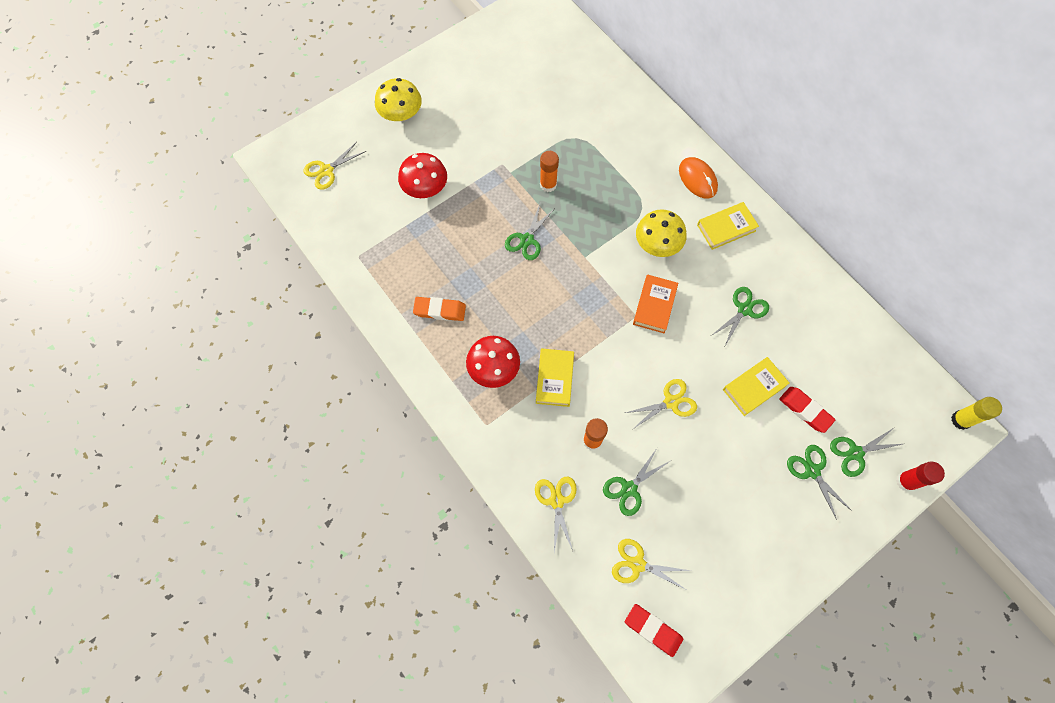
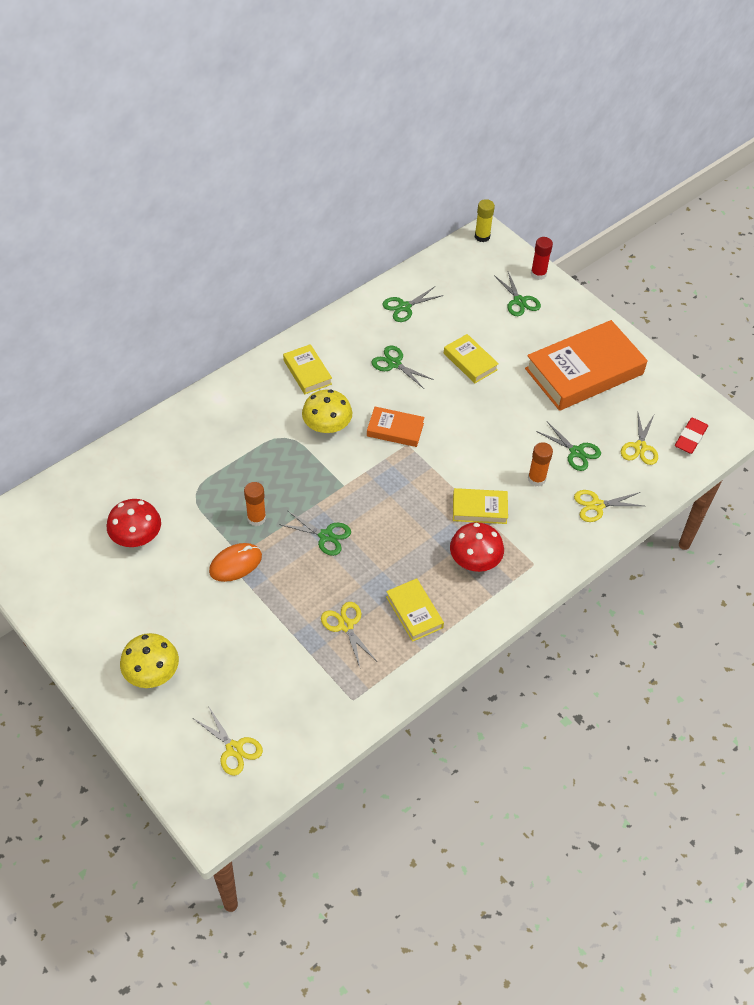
camera: 95 degrees left, 15 degrees down
(425, 188) = (260, 637): red mushroom -> red mushroom (136, 536)
(440, 310) = (414, 612): orange eraser -> yellow book
(671, 402) = (491, 420): yellow scissors -> yellow scissors (346, 625)
(697, 179) = (251, 391): orange mouse -> orange mouse (235, 564)
(749, 515) = (584, 371): none -> orange book
(805, 410) = (487, 329): red eraser -> none
(812, 471) = (539, 329): green scissors -> green scissors (404, 307)

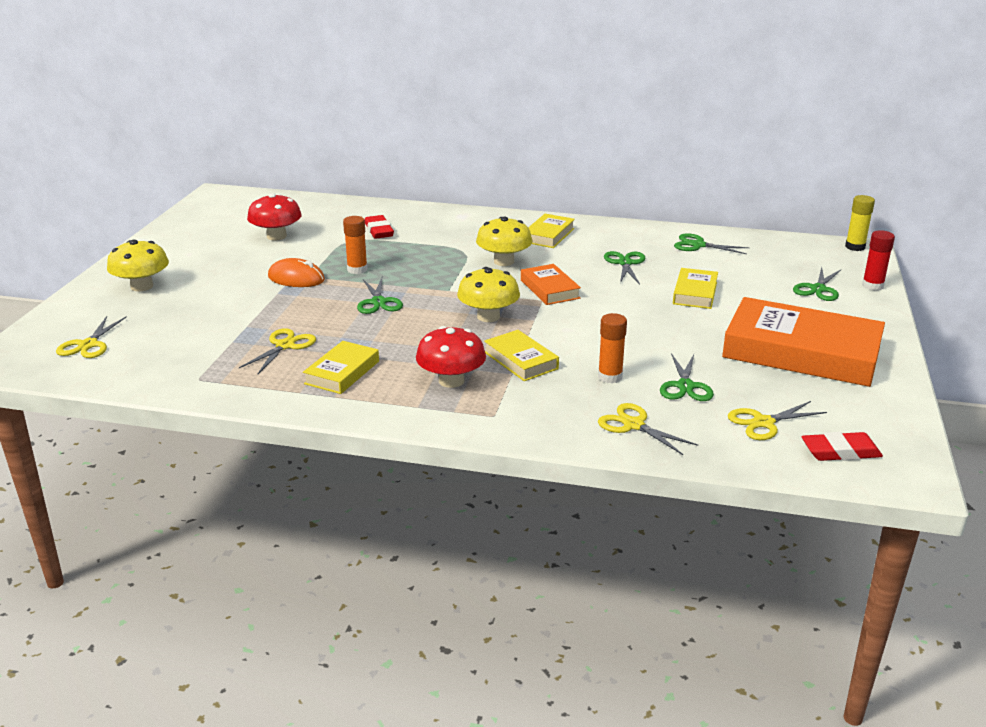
camera: 55 degrees right, 25 degrees down
(194, 465) = (379, 231): none -> red eraser
(405, 488) = (488, 316): none -> yellow mushroom

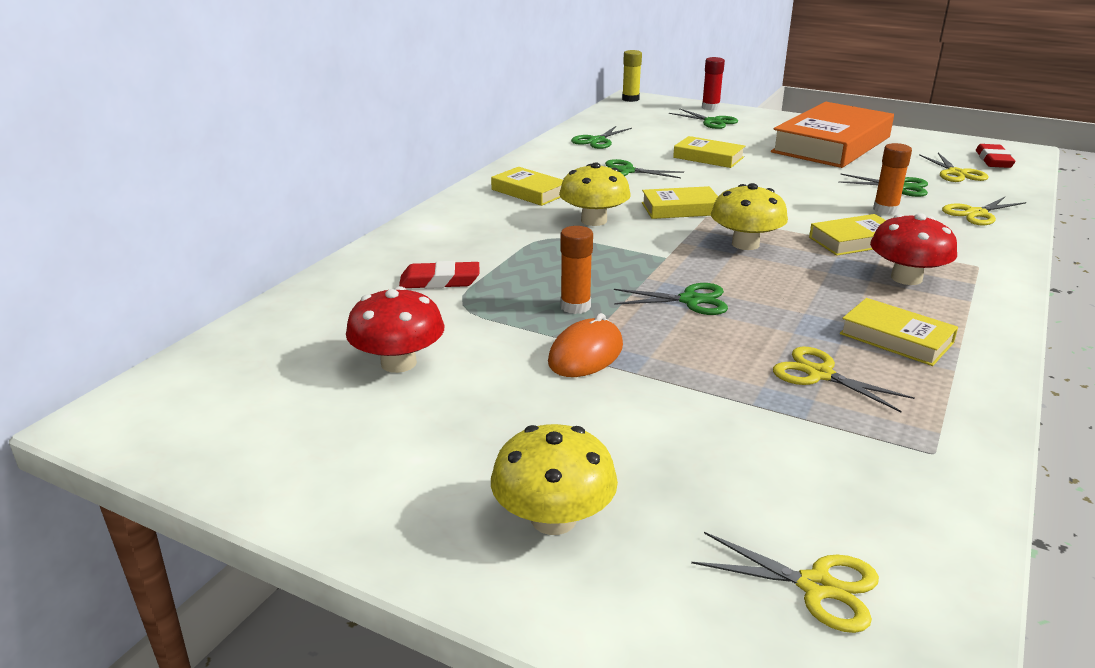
camera: 75 degrees left, 0 degrees up
(549, 289) = (680, 209): orange book -> yellow book

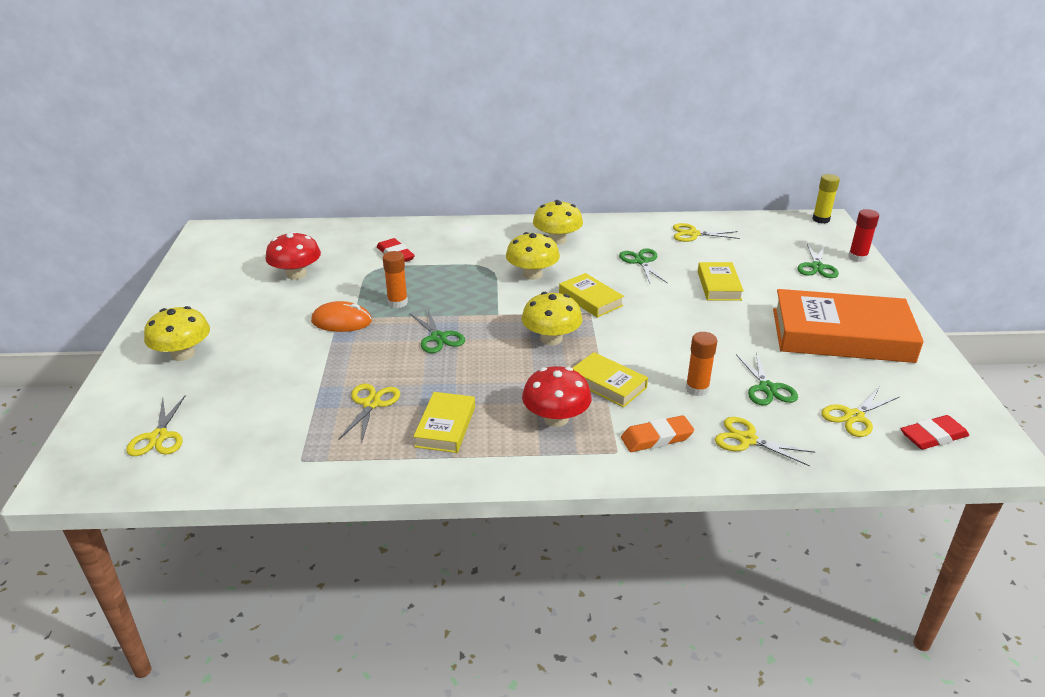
camera: 60 degrees right, 5 degrees up
(529, 192) = (557, 240): yellow book -> yellow mushroom
(597, 141) = (693, 234): green scissors -> yellow scissors
(961, 244) = (656, 438): none -> orange eraser

